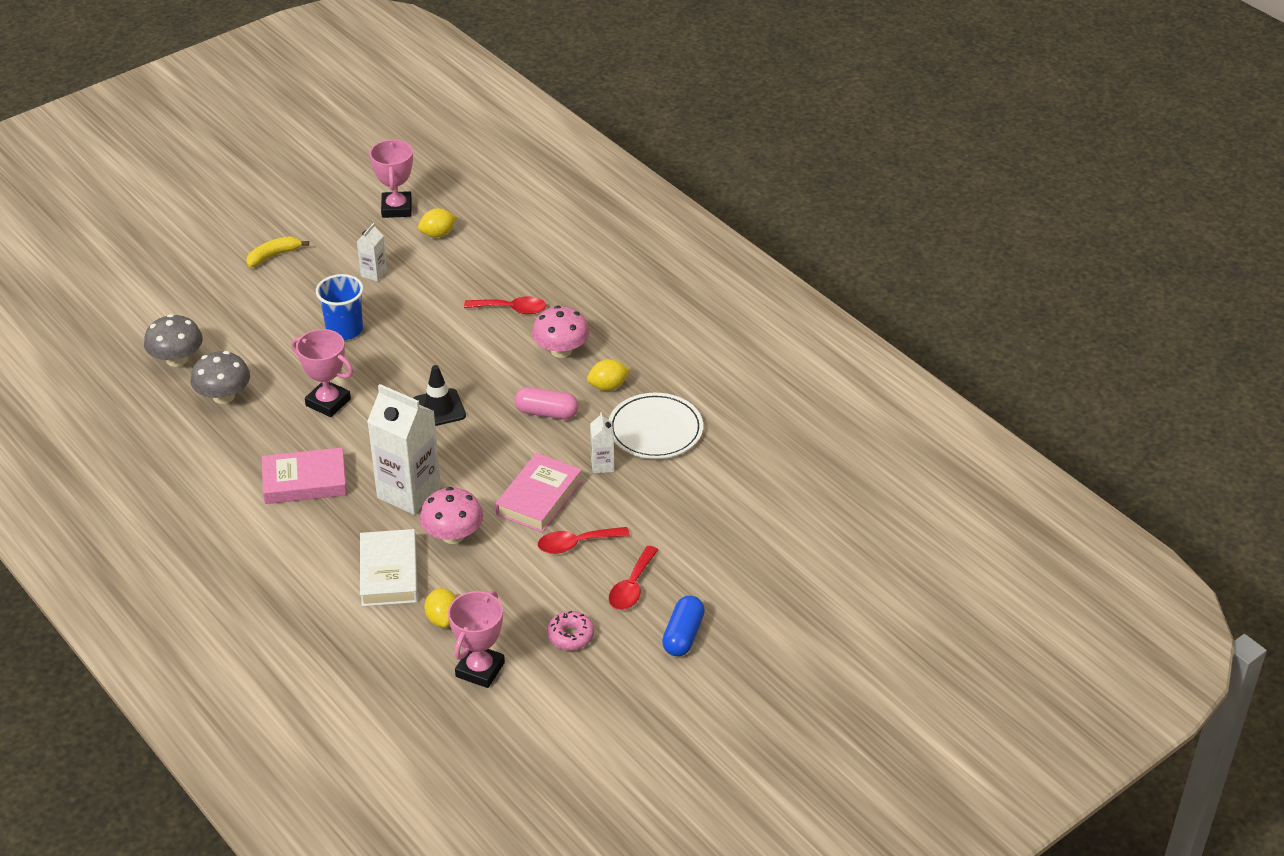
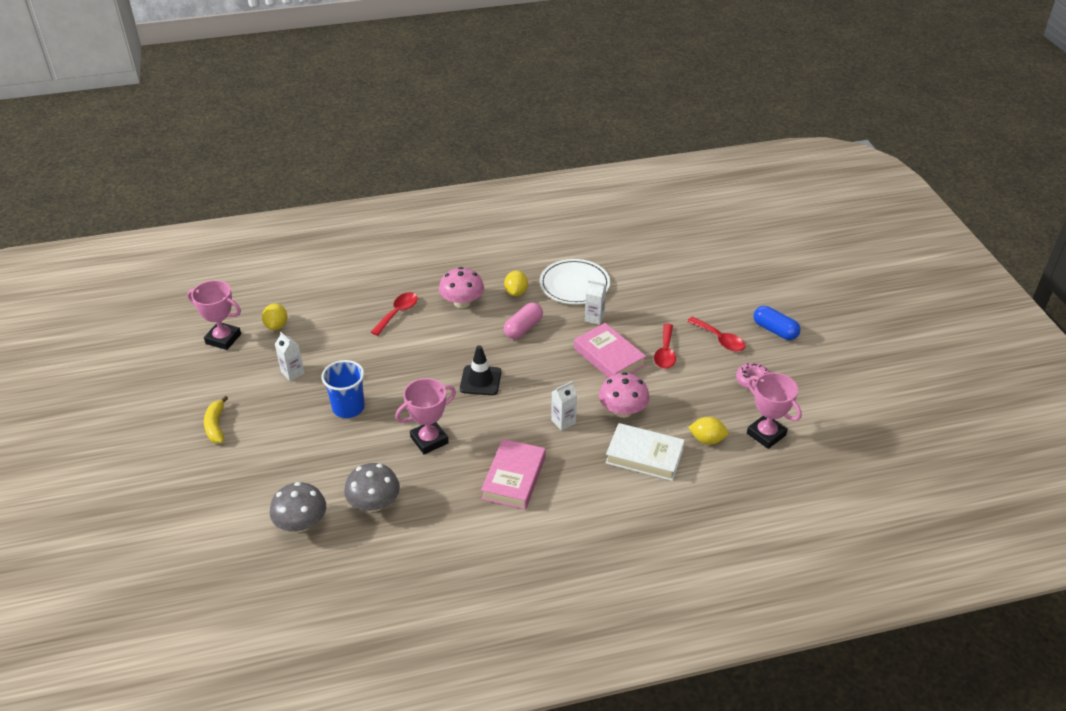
camera: 65 degrees left, 0 degrees up
(409, 492) = (563, 422): white carton -> white carton, size x0.47

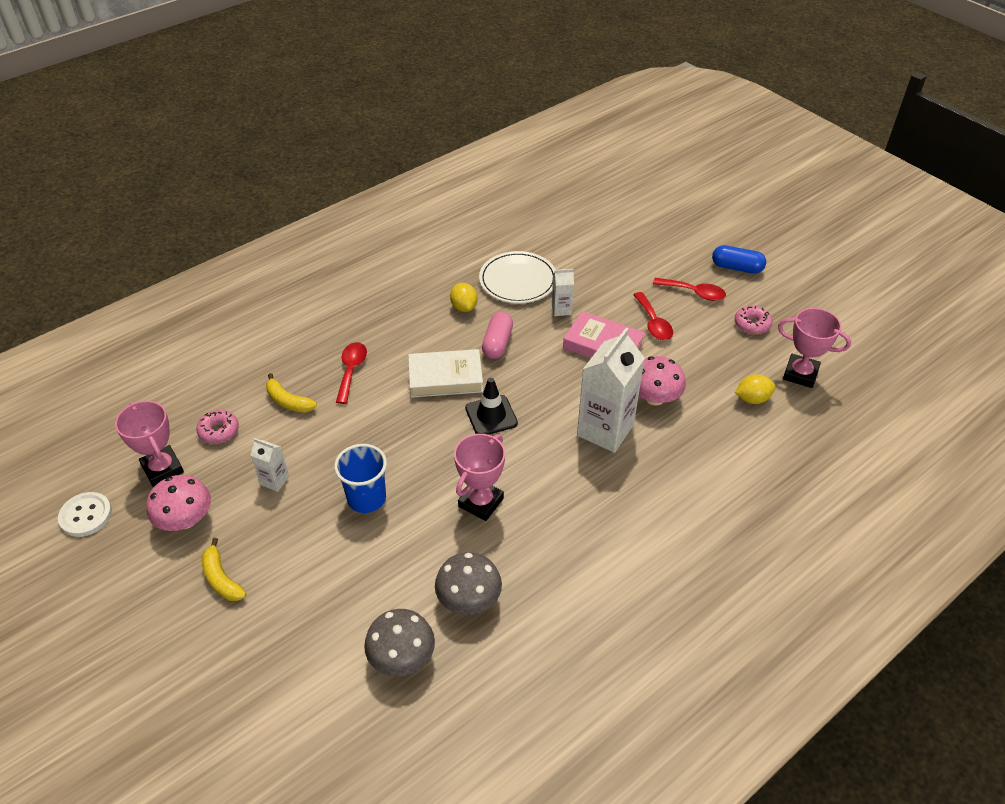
camera: 25 degrees left, 5 degrees up
(156, 353) = (86, 515): none -> white button
(223, 339) = (162, 469): pink trophy -> pink trophy turned 60 degrees clockwise
(276, 325) = (219, 431): yellow lemon -> pink donut
(338, 320) = (288, 401): none -> yellow banana
(462, 302) = (414, 336): pink mushroom -> pink mushroom (185, 519)
(514, 478) = (597, 511): pink book -> none
(563, 422) = (605, 430): white carton -> white carton, size x2.12
(644, 456) = (707, 437): white book -> white book (445, 378)

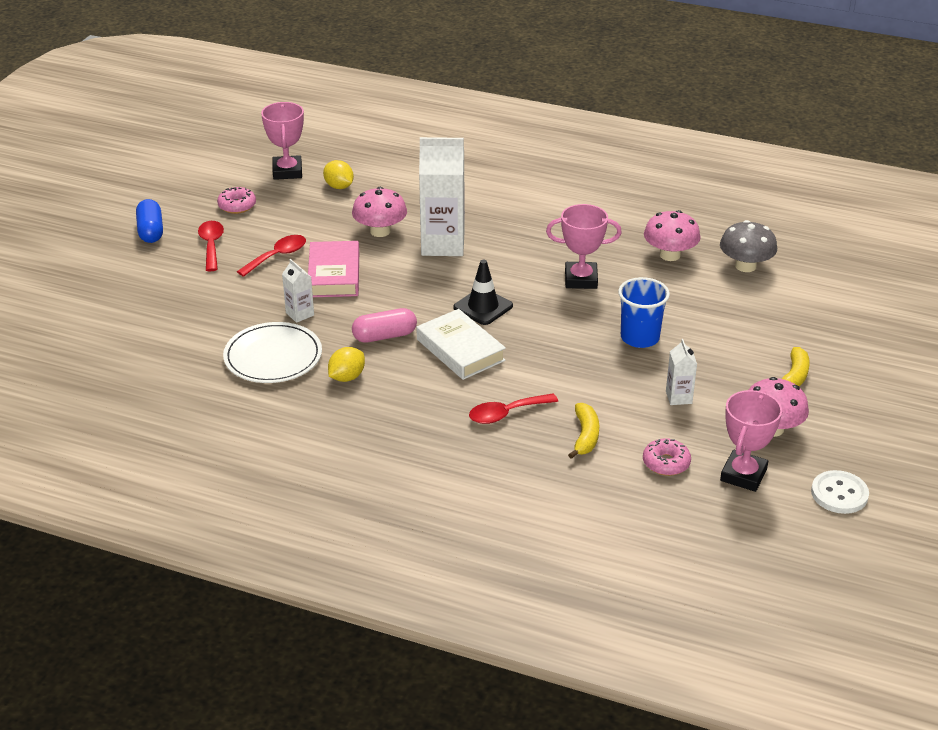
camera: 120 degrees left, 10 degrees down
(469, 599) = (670, 255): grey mushroom -> pink mushroom

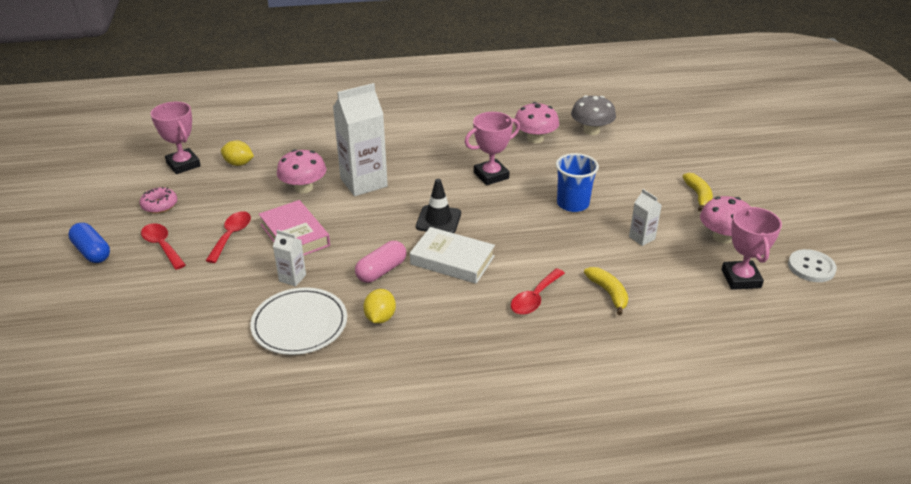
camera: 30 degrees left, 0 degrees up
(666, 463) = (683, 291): pink donut -> none

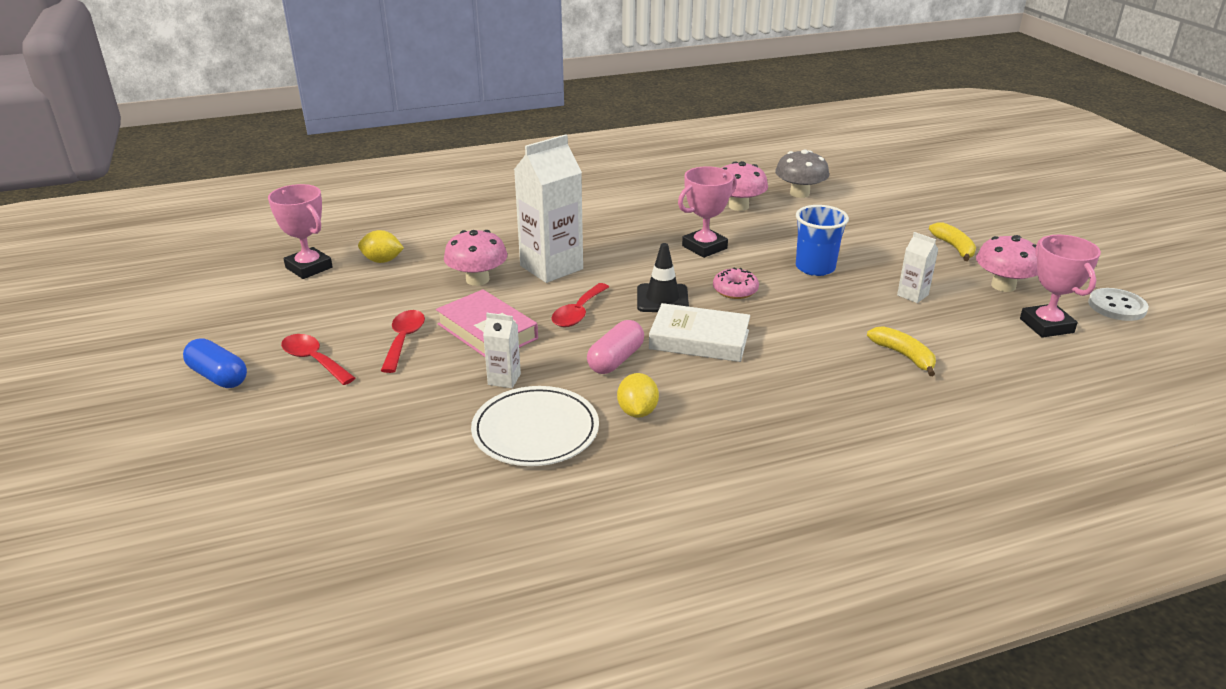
camera: 10 degrees left, 5 degrees down
(159, 205) = (293, 315): pink donut -> pink donut (735, 290)
(534, 298) = (819, 370): red spoon -> red spoon (578, 313)

